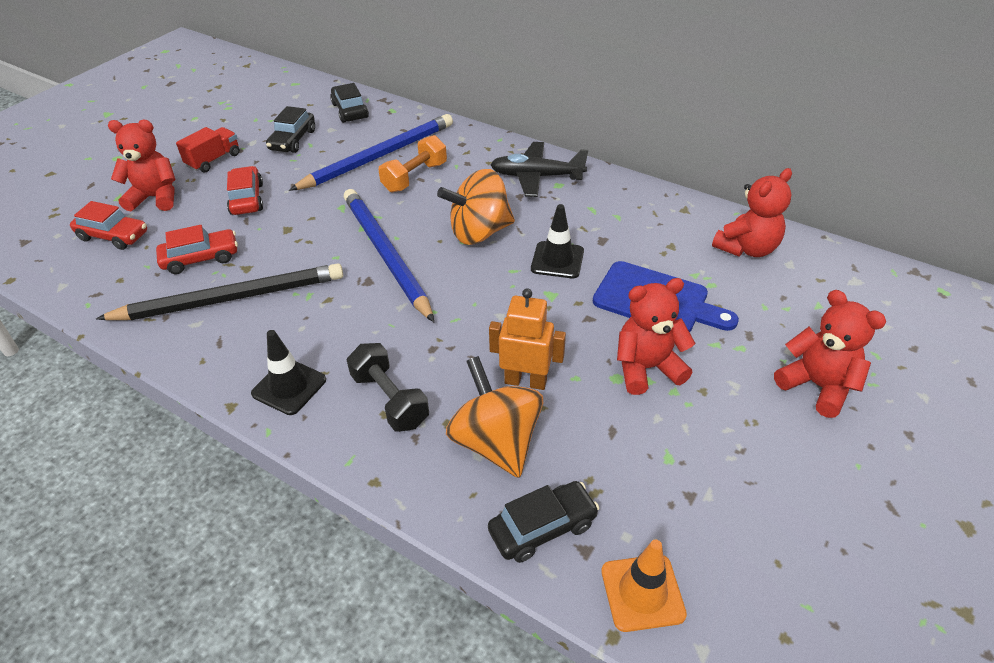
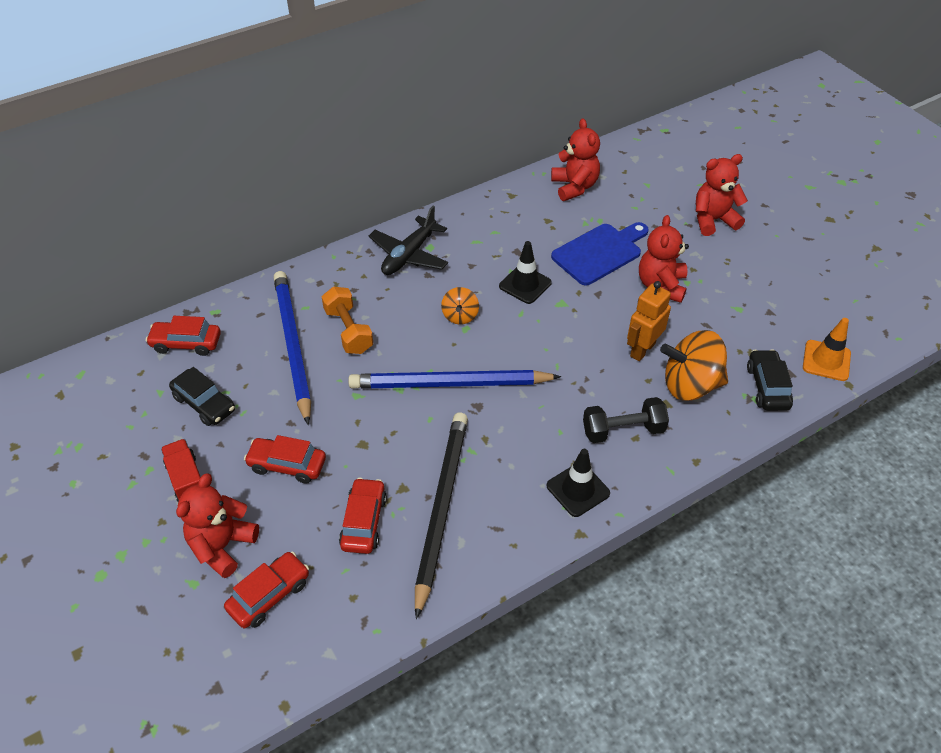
camera: 65 degrees left, 5 degrees up
(350, 111) = (186, 343): black car -> red car
(479, 232) = (460, 316): orange spinning top -> orange spinning top, size x0.54

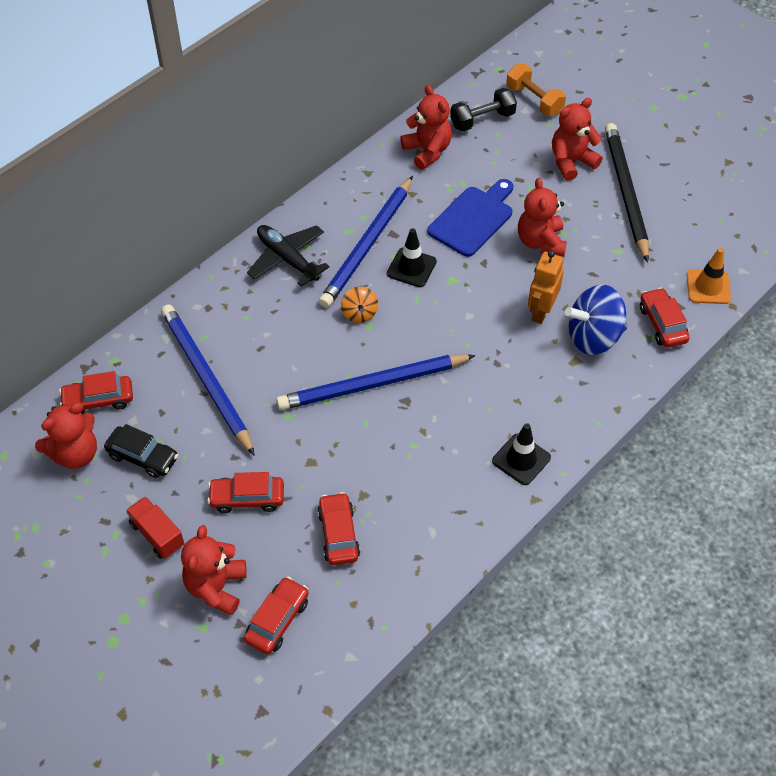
camera: 15 degrees left, 5 degrees up
(144, 387) = (75, 453): none -> red teddy bear
(348, 331) = (256, 352): orange dumbbell -> orange dumbbell (534, 100)
(409, 255) = (287, 259): black plane -> black plane turned 120 degrees clockwise
(441, 508) = (404, 505): black pencil -> black pencil (625, 192)
(489, 257) = (368, 245): none -> blue pencil
(623, 430) = (545, 394): black dumbbell -> black dumbbell (482, 120)
(690, 385) = (593, 337): orange spinning top -> blue spinning top
(767, 387) = (662, 324): black car -> red car

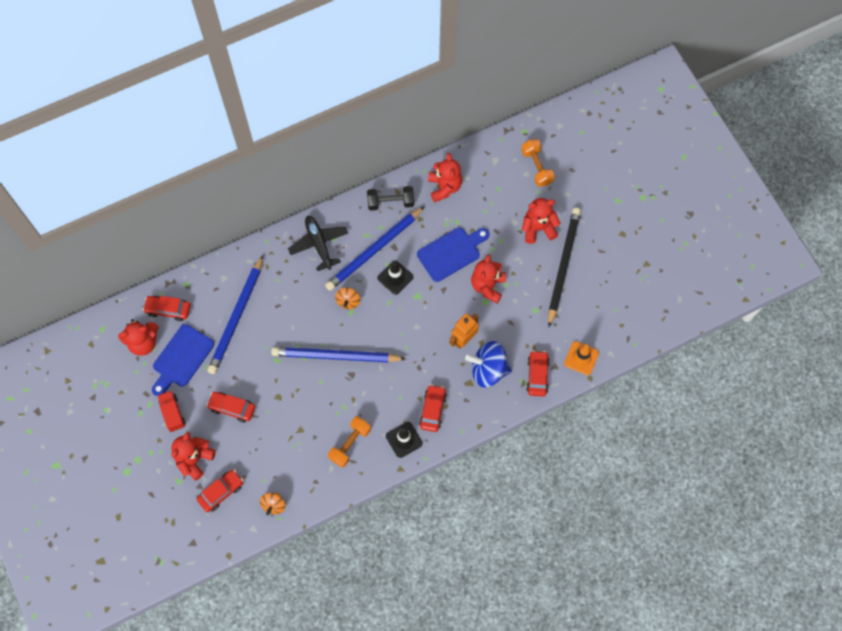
camera: 20 degrees right, 15 degrees up
(143, 457) = (181, 358): black car -> blue cutting board
(206, 379) = (237, 317): blue pencil -> blue pencil turned 150 degrees counterclockwise
(338, 534) = (276, 450): red car -> red car (432, 410)
(368, 611) = (273, 505): none -> orange spinning top
(445, 490) = (350, 444): none -> orange dumbbell
(482, 120) = (493, 173): black dumbbell -> black dumbbell (390, 202)

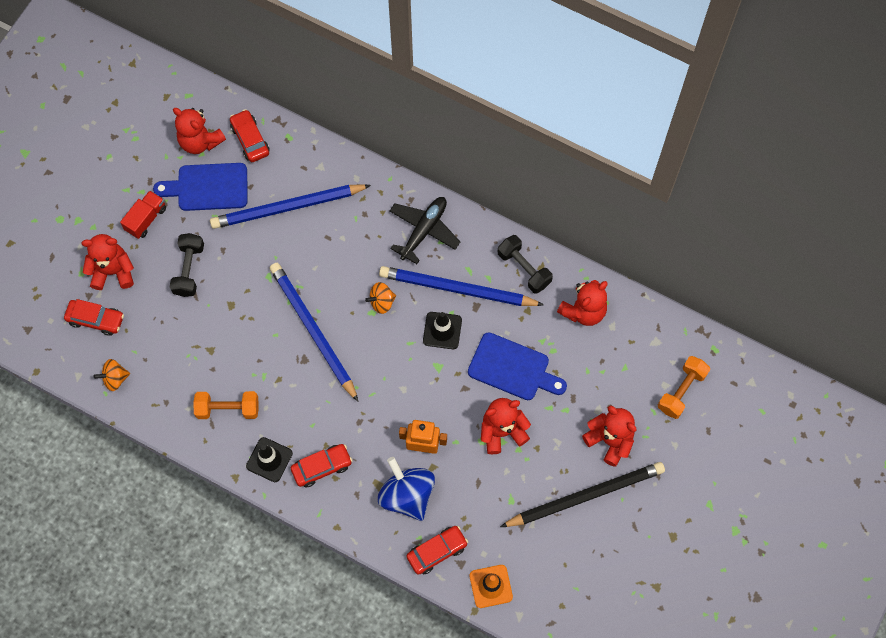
camera: 55 degrees right, 0 degrees up
(232, 408) = (189, 270): red car -> black dumbbell

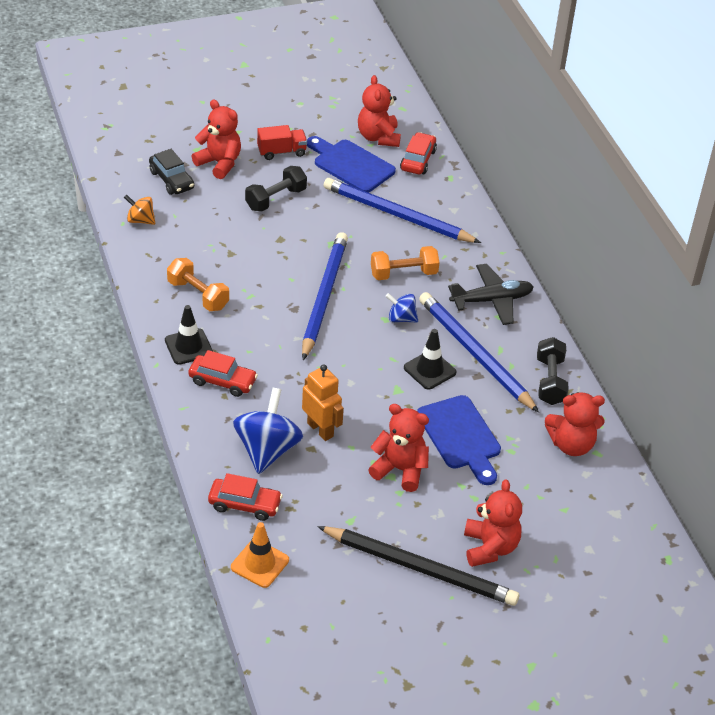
camera: 40 degrees right, 25 degrees down
(96, 319) = (172, 180): red car -> black car
(381, 302) = (401, 318): orange spinning top -> blue spinning top
(681, 391) = (600, 564): orange dumbbell -> orange dumbbell (403, 274)

